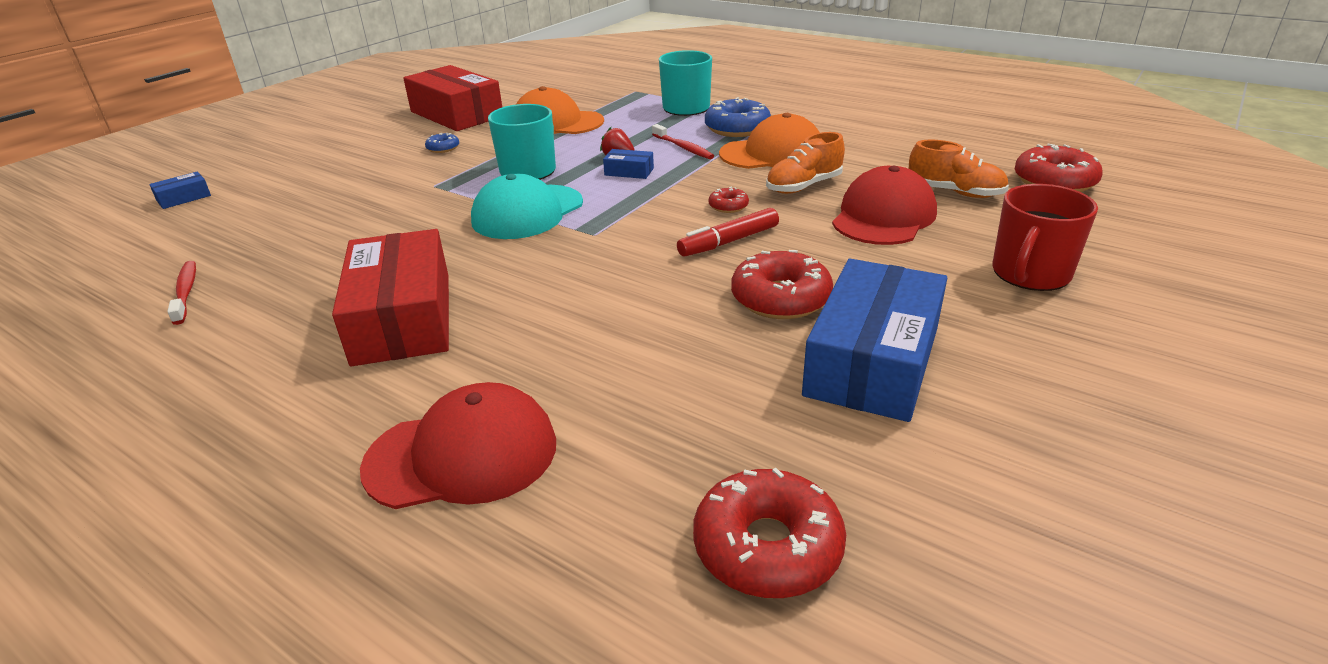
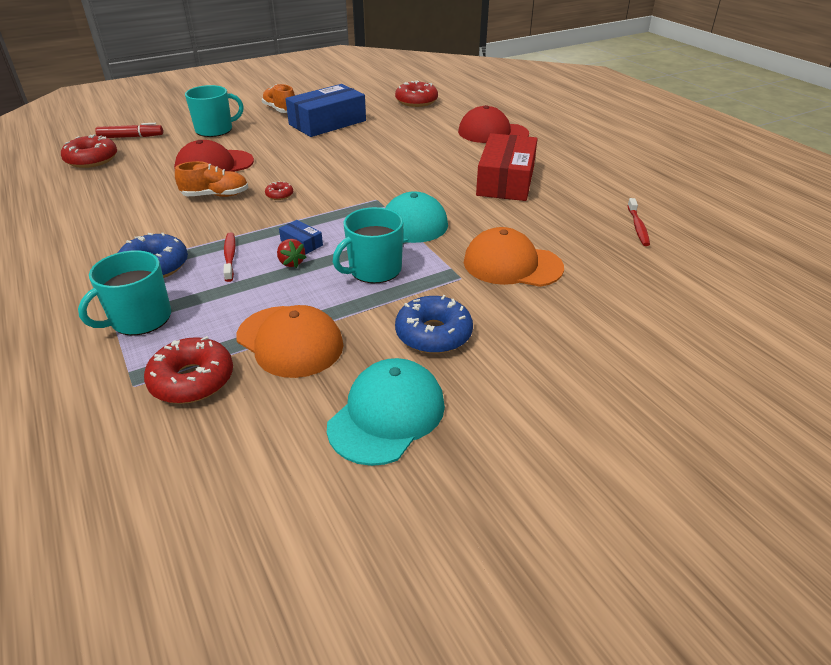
camera: 155 degrees left, 5 degrees up
(184, 198) = (701, 336): blue box -> none
(443, 148) = (433, 334): blue donut -> blue donut, size x2.02
(456, 114) = (387, 415): red box -> turquoise cap
(729, 242) = (311, 175): red marker -> red marker (131, 137)
(772, 153) = (182, 228): orange cap -> orange cap (512, 265)
(780, 298) = (327, 146): red donut -> red donut (192, 380)
(955, 192) = (151, 168): orange shoe -> orange shoe (280, 110)
(1030, 274) = (215, 130): red mug -> turquoise mug

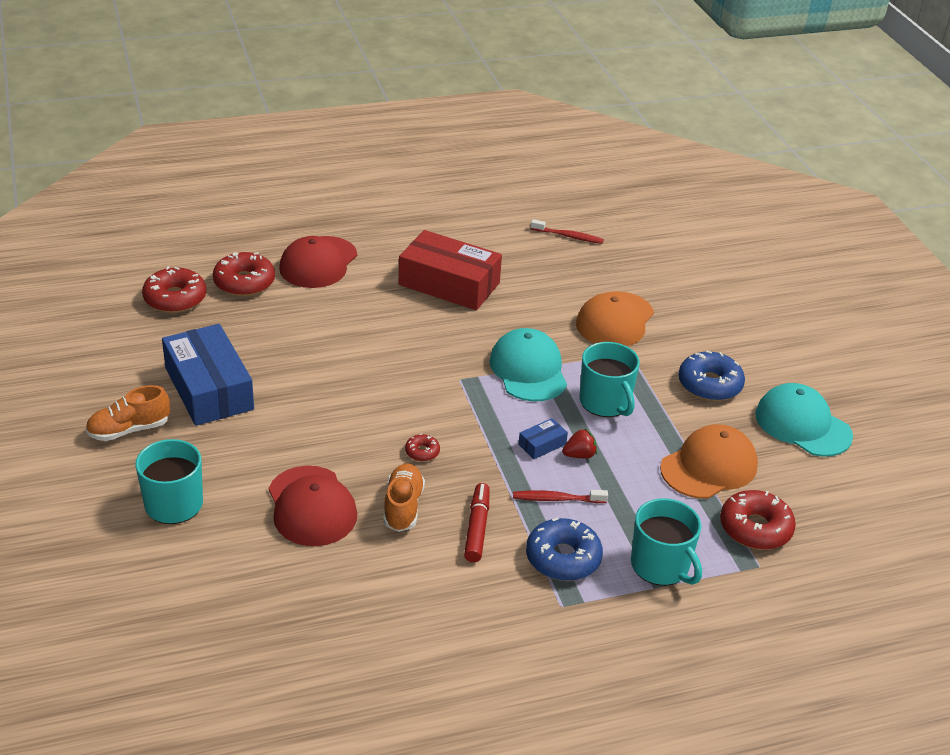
camera: 80 degrees left, 0 degrees up
(92, 159) = (225, 642): red donut -> red donut (244, 282)
(131, 137) = (150, 600): red marker -> red marker (477, 528)

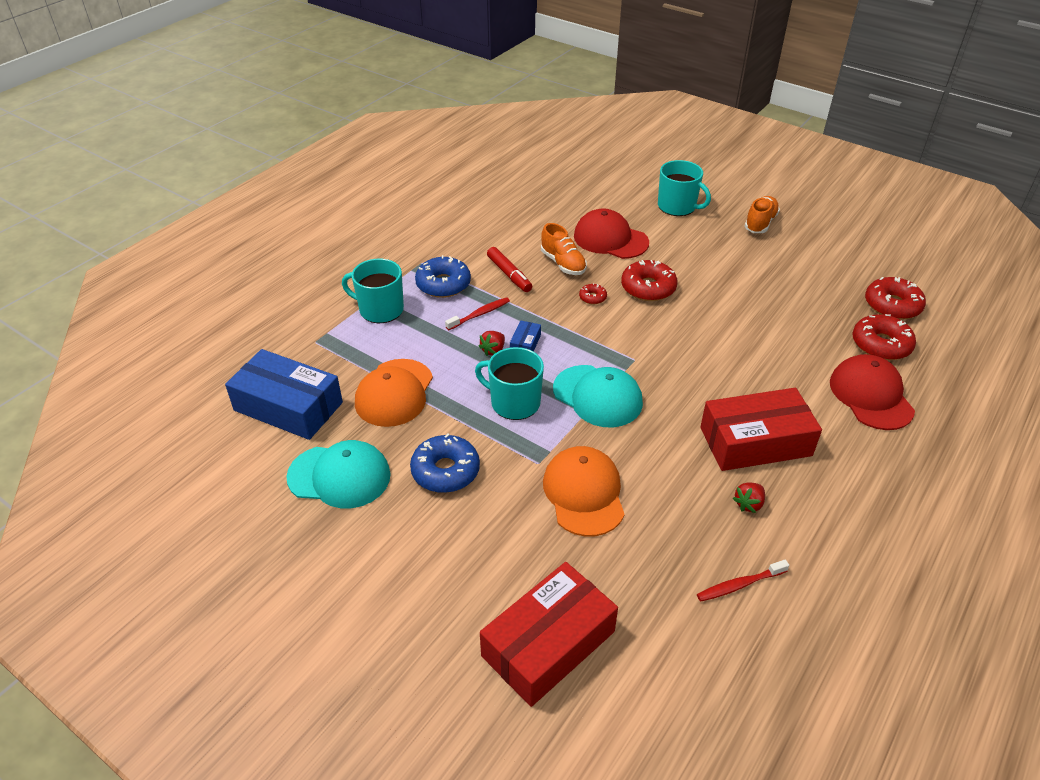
camera: 145 degrees right, 5 degrees up
(209, 388) = (764, 264): blue box -> blue box (288, 406)
(507, 260) = (748, 504): none -> red strawberry
(717, 270) = (548, 643): none -> red box
(755, 528) = (331, 365): red donut -> red donut (648, 288)

